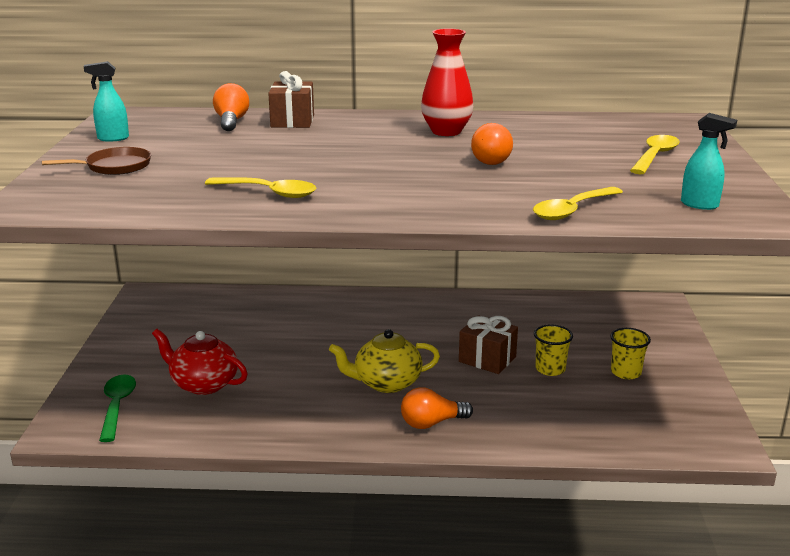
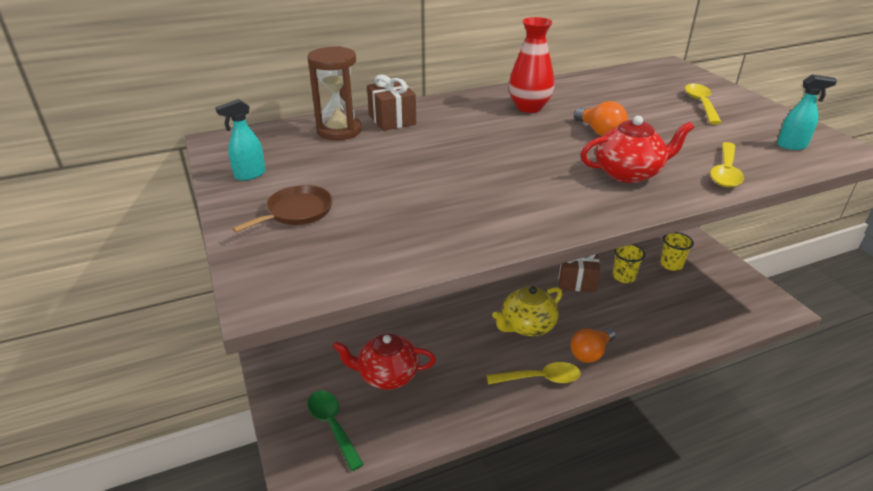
camera: 25 degrees left, 10 degrees up
(231, 122) = (339, 131): orange light bulb -> brown hourglass
(269, 193) = (481, 210): yellow spoon -> yellow spoon (540, 378)
(461, 193) = (628, 173): none -> red teapot

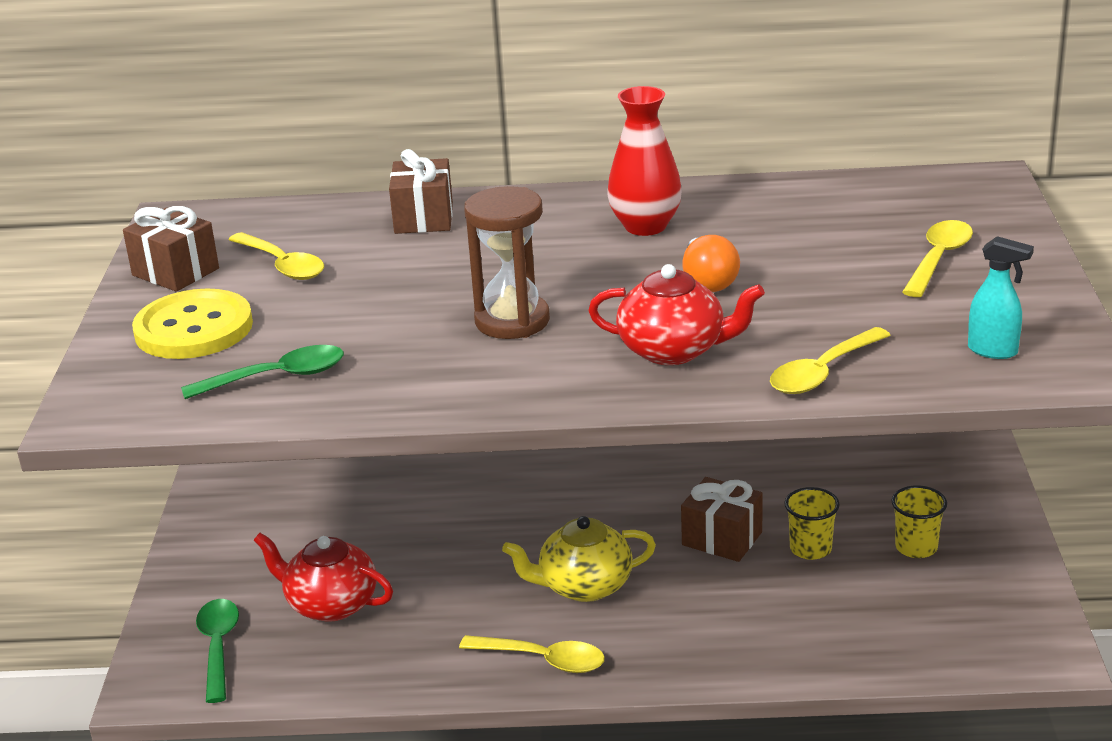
camera: 25 degrees right, 5 degrees down
(249, 175) = (175, 272): turquoise spray bottle -> brown gift
(297, 212) = (194, 328): brown pan -> yellow button
(324, 160) = (282, 265): none -> yellow spoon
(339, 131) = (336, 225): brown hourglass -> brown hourglass (512, 321)
(392, 236) = (277, 377): none -> green spoon
(590, 353) = (651, 645): orange light bulb -> none

